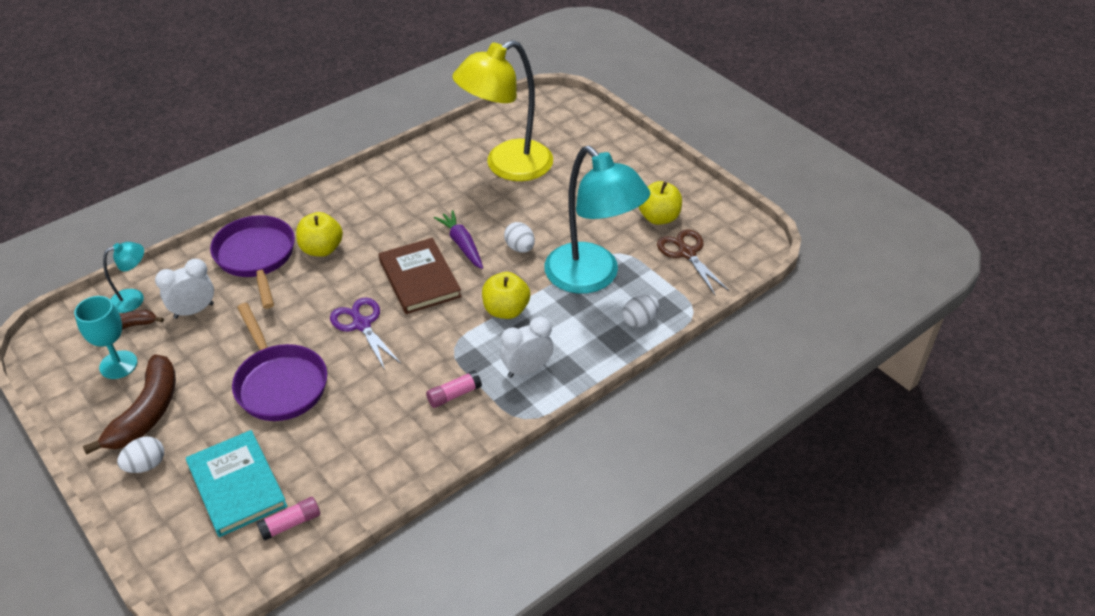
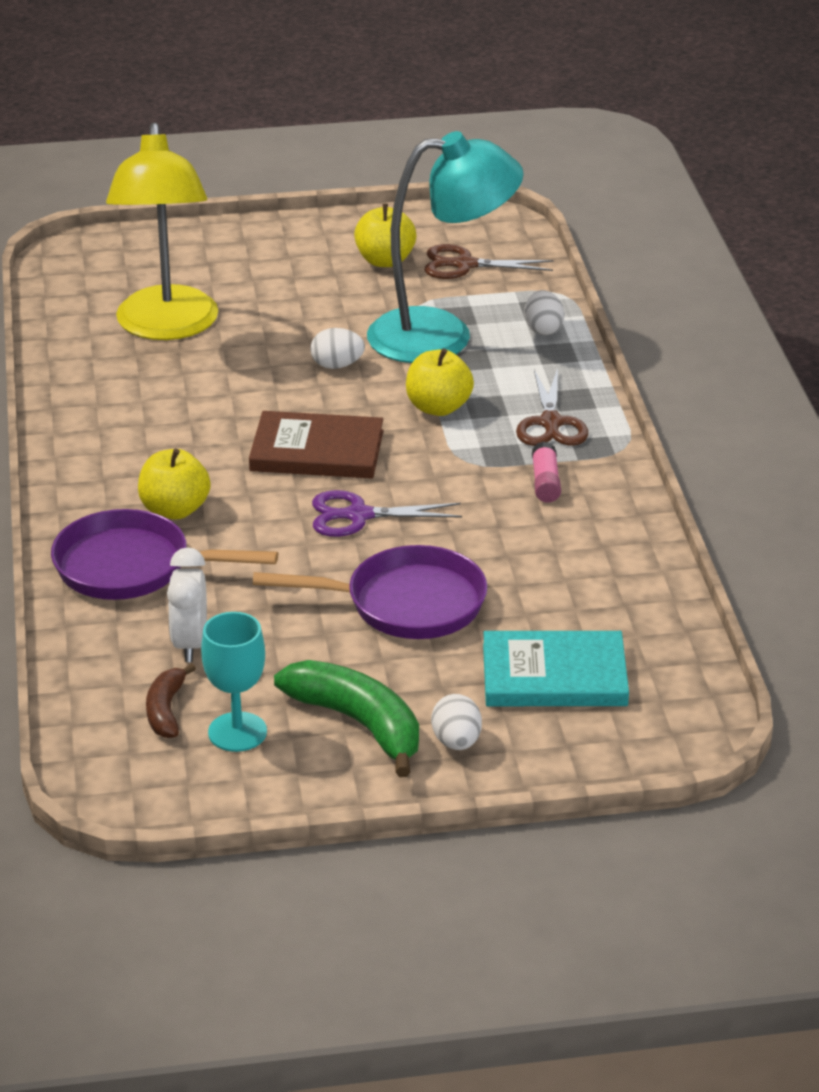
camera: 60 degrees left, 10 degrees down
(134, 298) = (106, 692): turquoise lamp -> none
(147, 413) = (358, 724): brown banana -> green banana
(290, 523) = (649, 648): pink glue stick -> none
(462, 244) = (285, 403): purple carrot -> none
(527, 369) = (550, 423): white clock -> brown scissors

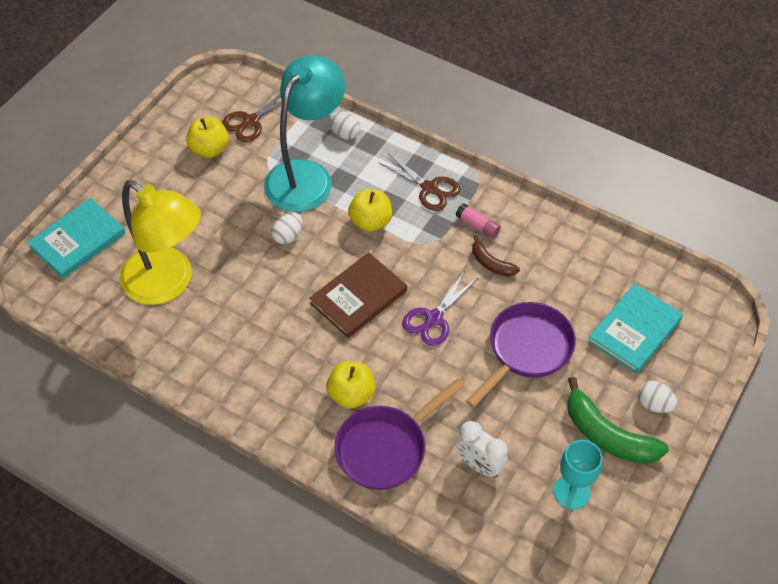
camera: 50 degrees left, 20 degrees up
(149, 250) = (78, 240): none -> turquoise book
(166, 710) = (527, 512): brown banana -> brown banana (491, 263)
(358, 724) = (607, 435): green banana -> green banana turned 135 degrees counterclockwise

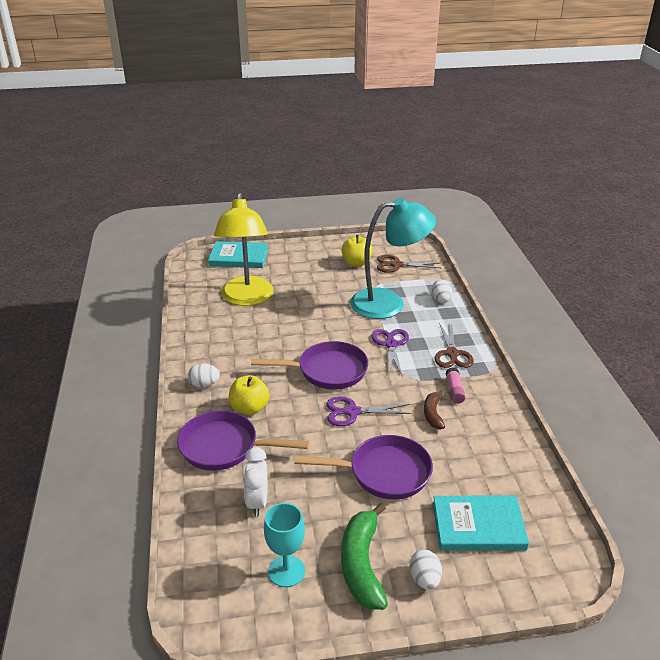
camera: 50 degrees right, 20 degrees down
(288, 236) = (335, 320): white egg -> white egg (204, 384)
(358, 297) = (327, 371): brown book -> purple pan
(370, 222) = (391, 344): yellow apple -> purple scissors

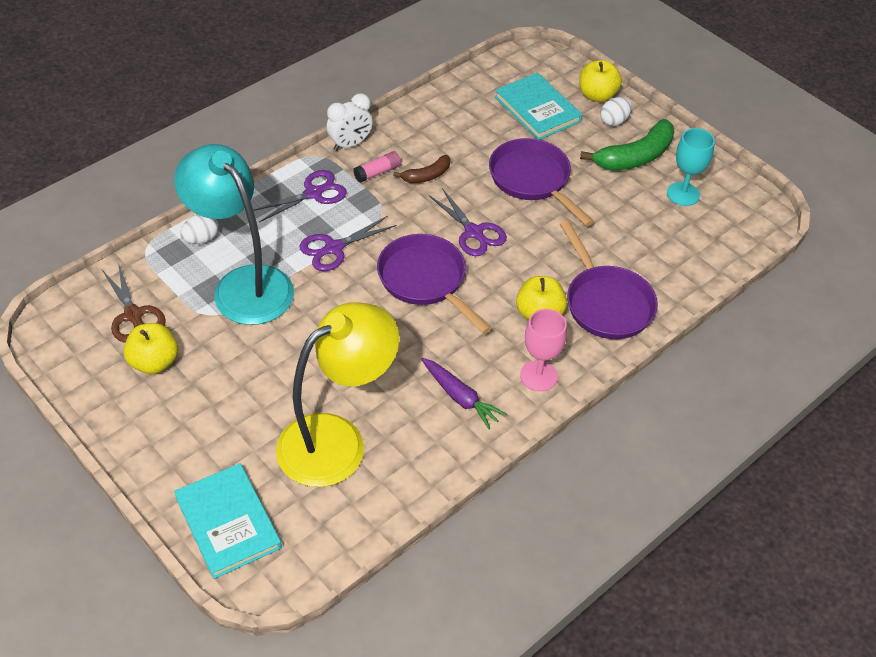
camera: 125 degrees left, 15 degrees up
(204, 384) = (538, 376): white egg -> pink goblet
(225, 348) = (460, 397): none -> purple carrot
(257, 502) = (642, 244): white clock -> white clock (350, 144)
(452, 354) = (313, 193): brown scissors -> purple scissors
(474, 589) = (597, 95): none -> yellow apple

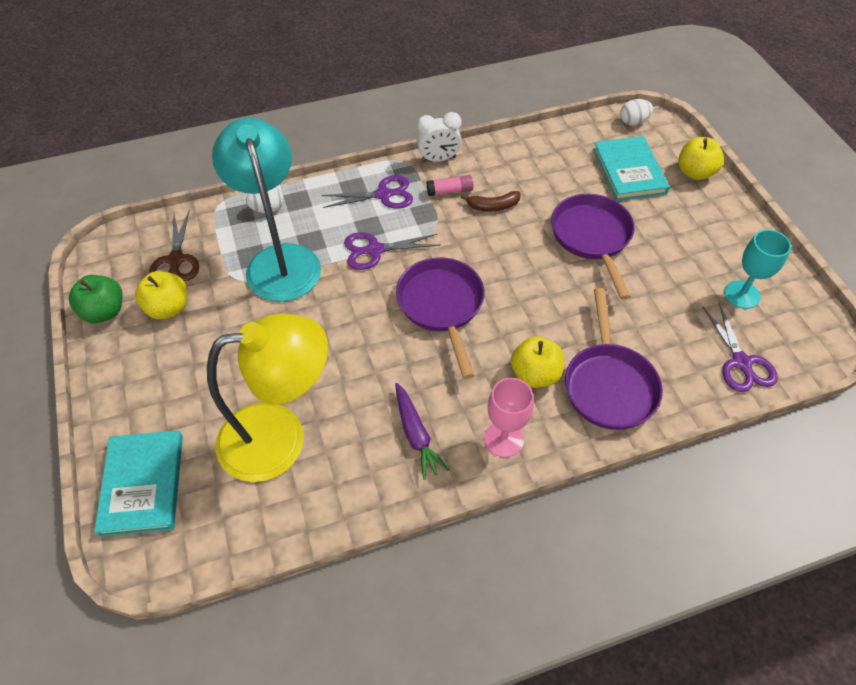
camera: 25 degrees right, 5 degrees up
(87, 386) = (104, 311): none -> green apple
(474, 232) = (510, 272): purple scissors -> purple scissors (741, 362)
(614, 121) = (701, 202): white egg -> white egg (633, 122)
(635, 157) = (707, 243): green banana -> none

